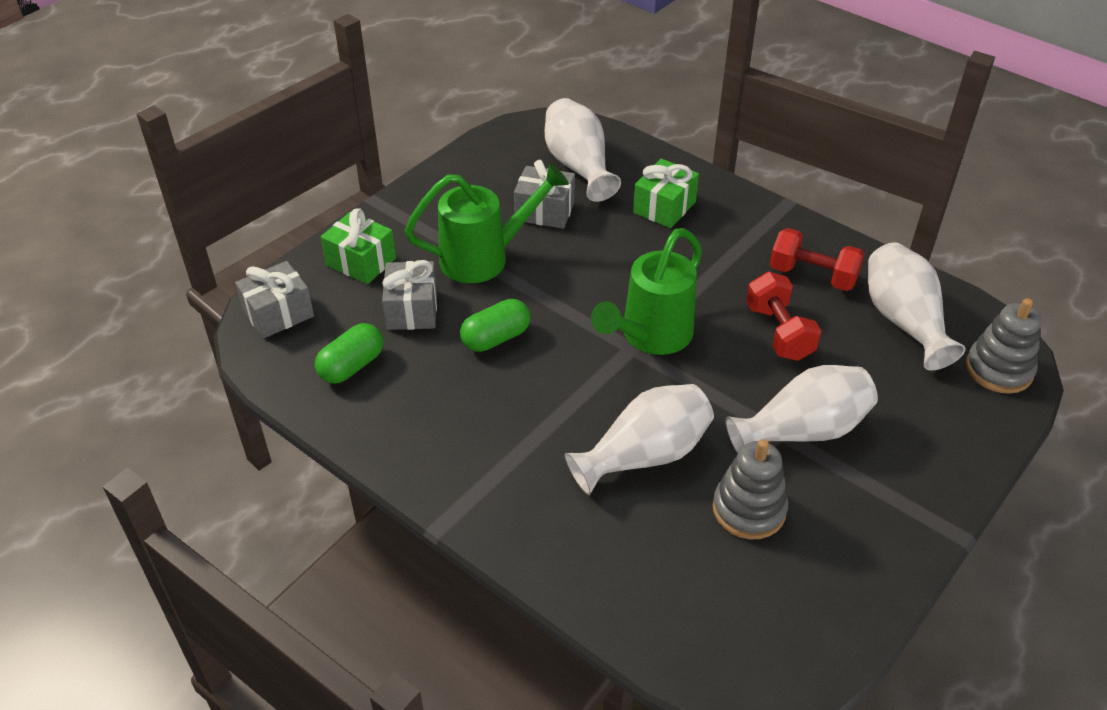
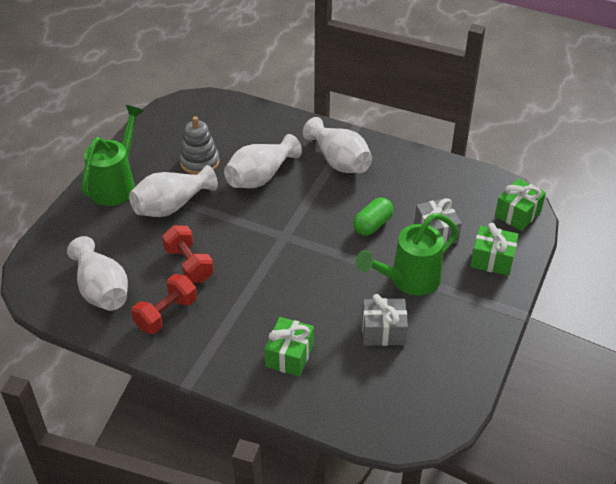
camera: 165 degrees right, 0 degrees up
(278, 313) = (517, 213): grey gift -> green gift
(352, 366) = (449, 192): green capsule -> none
(579, 166) = (374, 385): white vase -> white vase (339, 161)
(650, 336) = (274, 245): green watering can -> green watering can (116, 184)
(812, 276) = (166, 314): red dumbbell -> red dumbbell turned 60 degrees counterclockwise
(999, 369) = (43, 267): grey stacking toy -> none

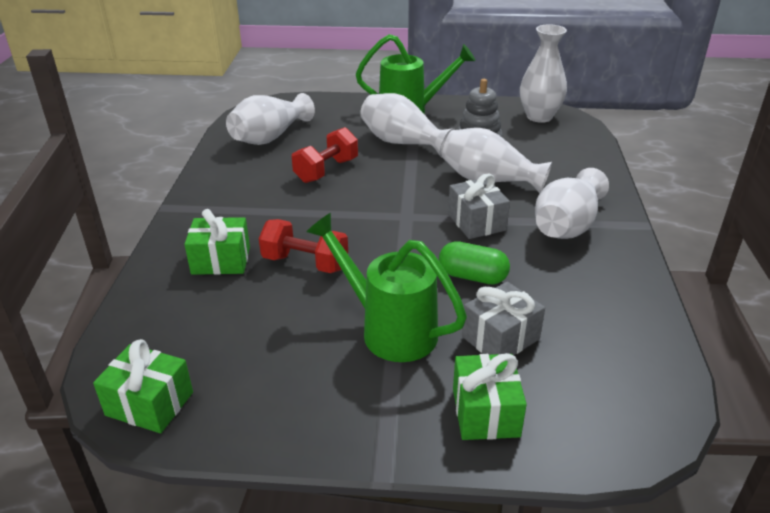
camera: 70 degrees right, 10 degrees down
(166, 314) = (253, 174): red dumbbell -> red dumbbell (305, 263)
(181, 115) = (539, 117): none -> white vase
(383, 331) = (286, 325): grey gift -> grey gift (476, 222)
(517, 213) = (617, 426): green gift -> green gift (150, 404)

